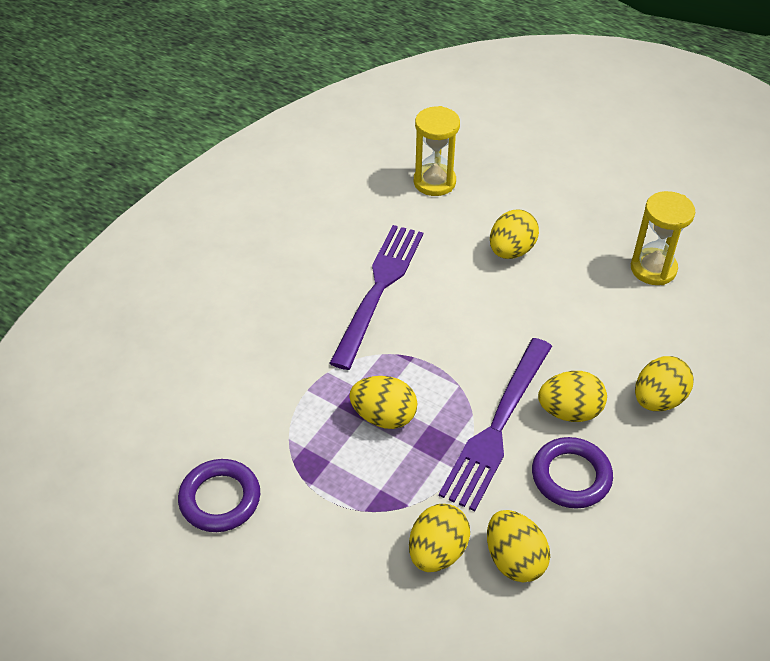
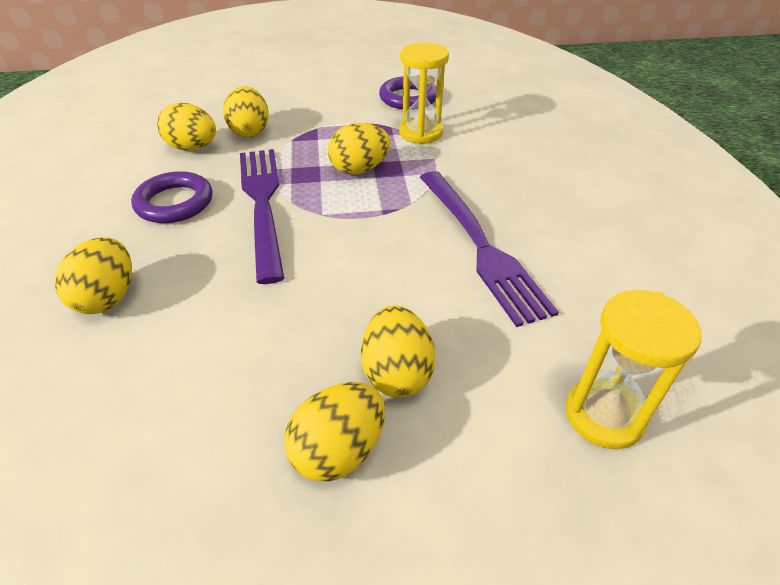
camera: 140 degrees right, 5 degrees down
(569, 411) = (202, 243): yellow egg -> yellow egg (338, 450)
(653, 269) = (173, 477): yellow hourglass -> yellow hourglass (421, 133)

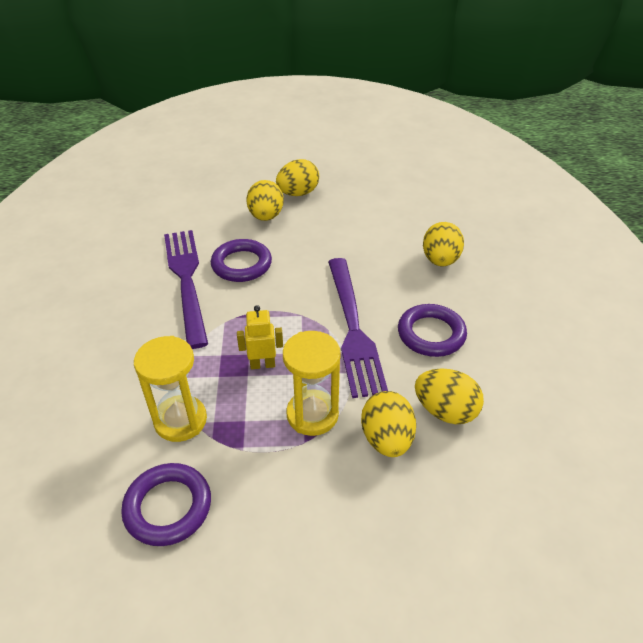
camera: 175 degrees left, 0 degrees up
(359, 169) = (262, 364): yellow egg -> yellow robot
(413, 273) = (241, 264): none -> purple ring
(604, 415) = (174, 197): yellow hourglass -> yellow hourglass (312, 414)

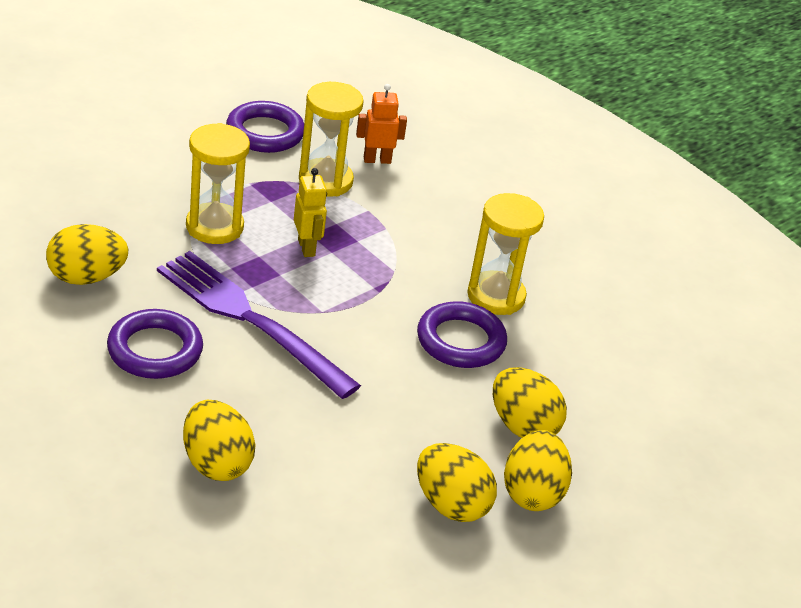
camera: 135 degrees right, 5 degrees down
(114, 422) = (377, 160): none -> orange robot
(186, 279) = (496, 296): purple fork -> yellow hourglass
(262, 364) = (306, 248): yellow robot -> yellow robot turned 60 degrees counterclockwise
(386, 439) = (128, 234): yellow egg -> yellow egg (451, 505)

